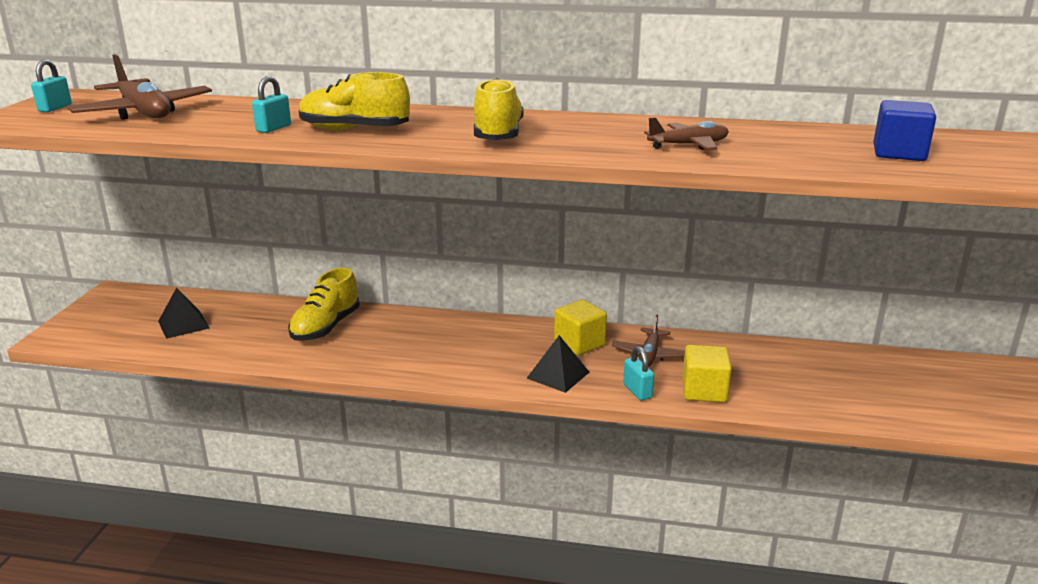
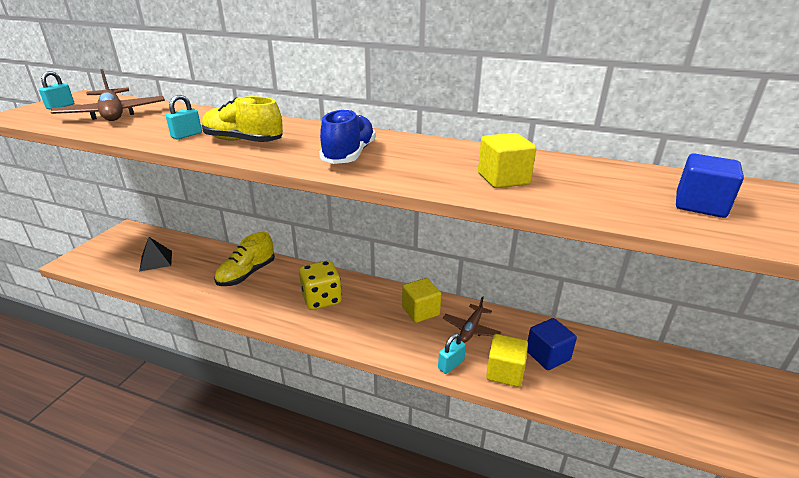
camera: 10 degrees right, 5 degrees up
(444, 344) = (321, 299): none -> yellow dice
(498, 135) = (349, 155): yellow shoe -> blue shoe
(558, 375) = (394, 339): black pyramid -> none
(637, 391) = (451, 364): turquoise padlock -> turquoise padlock turned 60 degrees clockwise
(688, 145) = (503, 179): brown plane -> yellow cube
(749, 370) = (547, 355): none -> blue cube

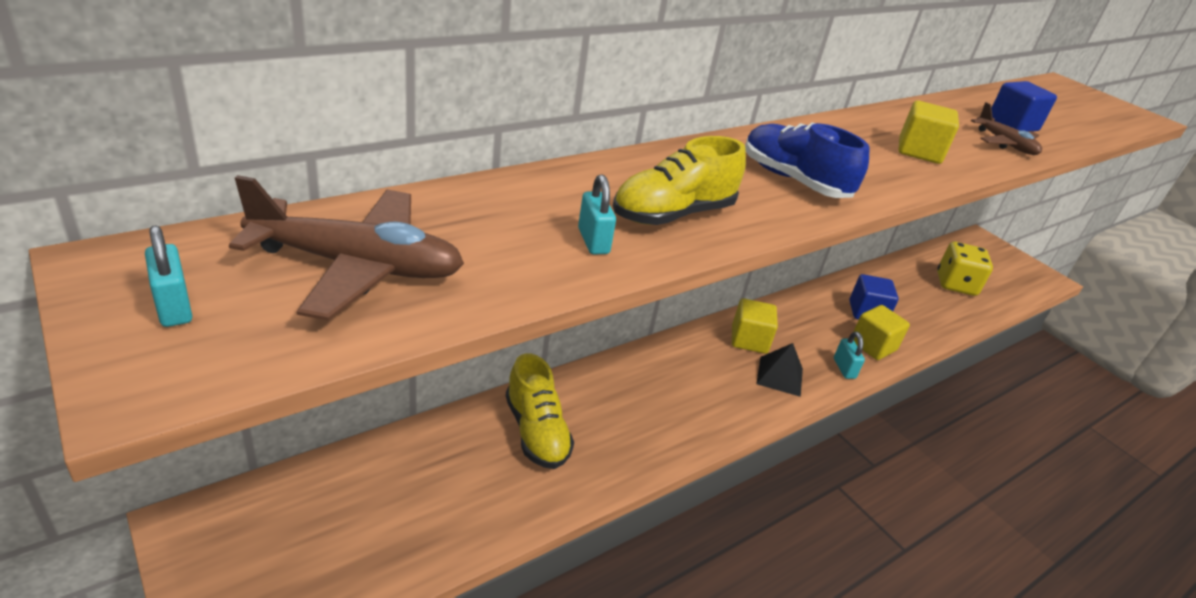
camera: 60 degrees left, 5 degrees up
(156, 261) = (375, 518): black pyramid -> black pyramid (780, 376)
(321, 299) = (663, 394): yellow dice -> yellow dice (955, 284)
(471, 329) = (802, 327): brown plane -> brown plane (1005, 144)

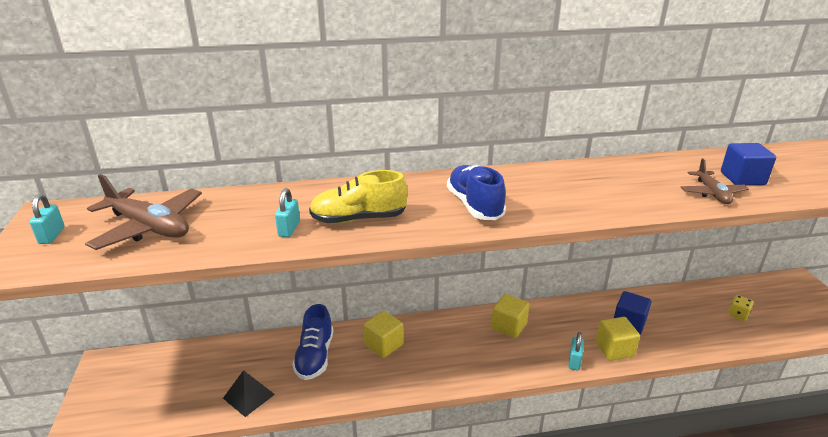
camera: 30 degrees right, 5 degrees down
(536, 432) = (315, 356): yellow shoe -> blue shoe
(780, 376) = (514, 356): black pyramid -> black pyramid (249, 396)
(919, 151) = (613, 193): yellow cube -> yellow cube (383, 345)
(955, 284) = (738, 315): yellow dice -> yellow dice, size x0.52

